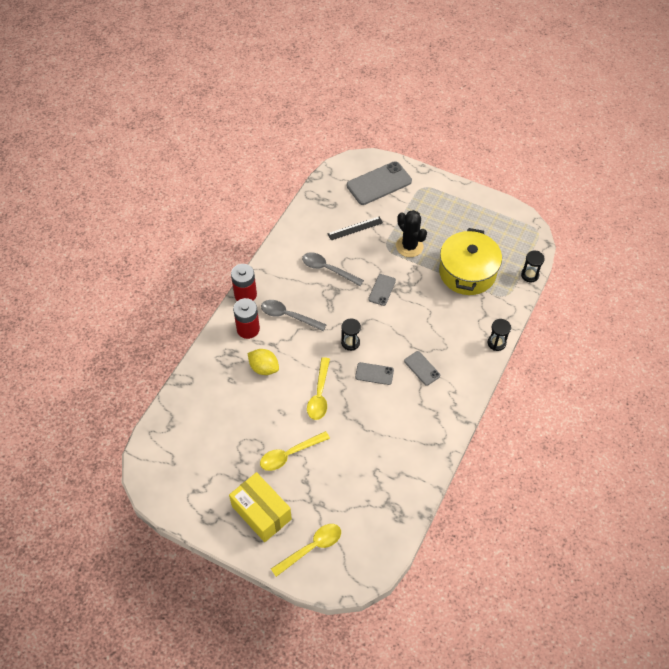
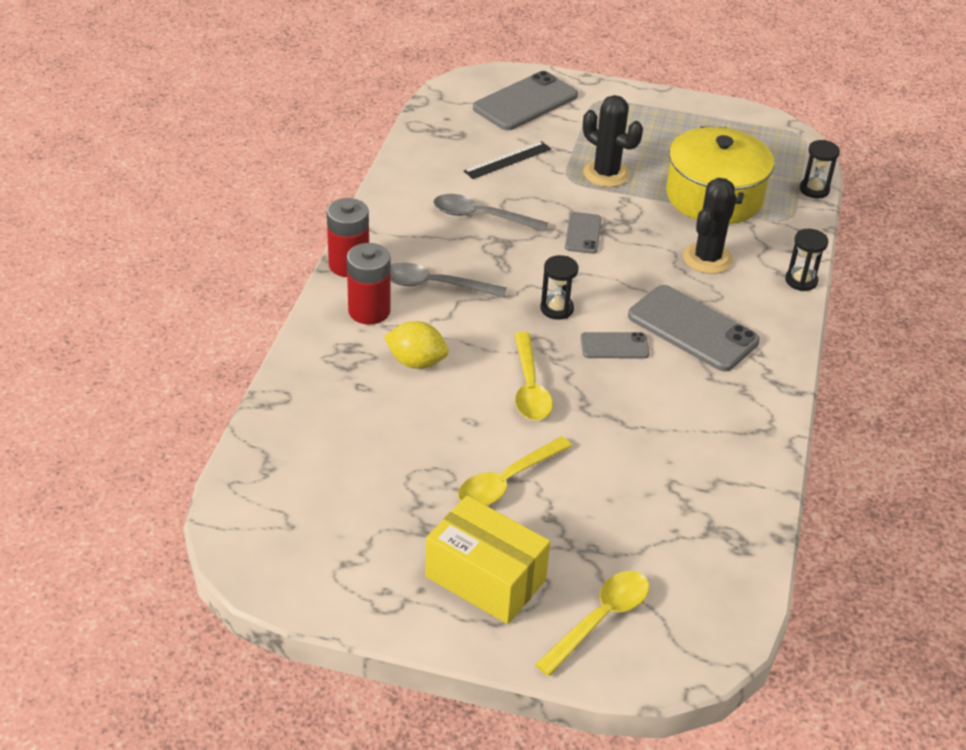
camera: 15 degrees left, 15 degrees down
(422, 368) = (692, 329): grey phone -> grey phone, size x1.89
(447, 318) = (707, 258): none -> black cactus

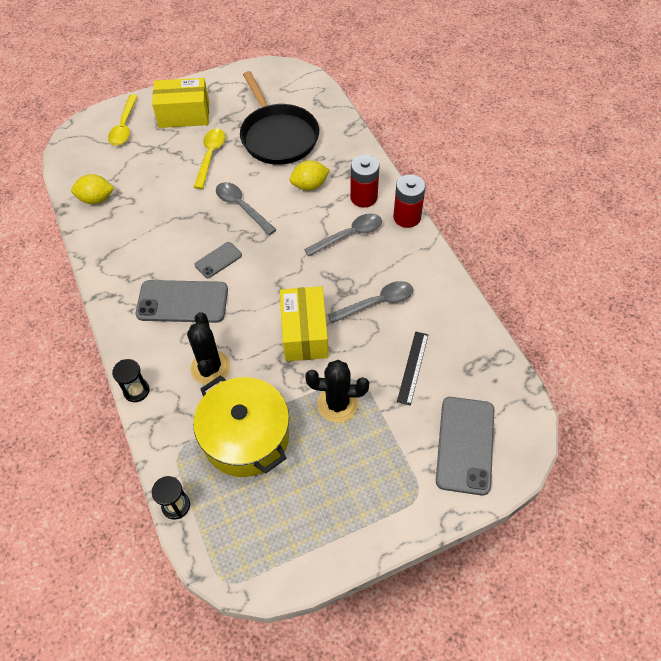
camera: 145 degrees right, 15 degrees up
(383, 450) = (278, 136): none -> black pan
(529, 387) = (241, 207): yellow spoon -> grey spoon
(557, 309) = (270, 264): black hourglass -> none
(583, 233) = (304, 333): grey phone -> yellow box
(724, 517) = (96, 199): none -> yellow lemon

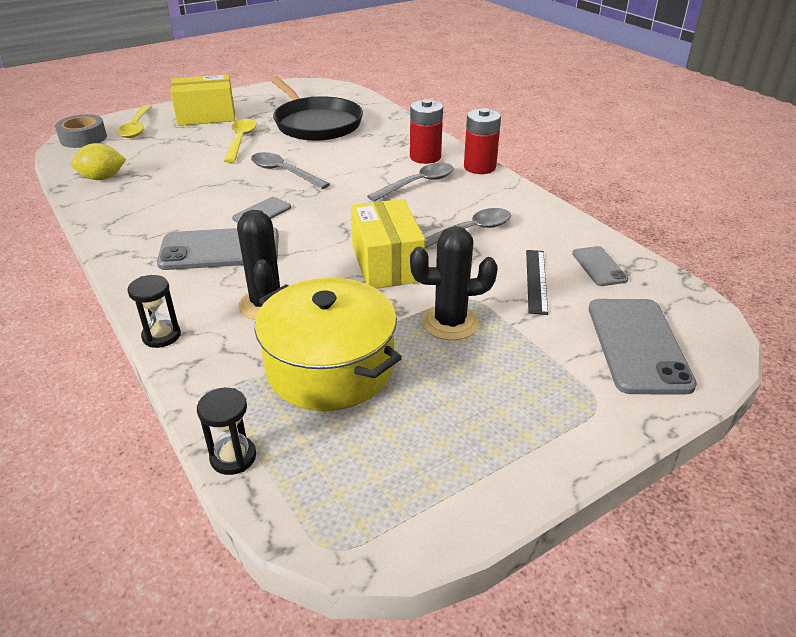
camera: 10 degrees left, 20 degrees down
(80, 139) = (83, 138): none -> grey tape
(309, 185) = (360, 153): yellow lemon -> none
(466, 357) = (599, 266): none -> grey phone

